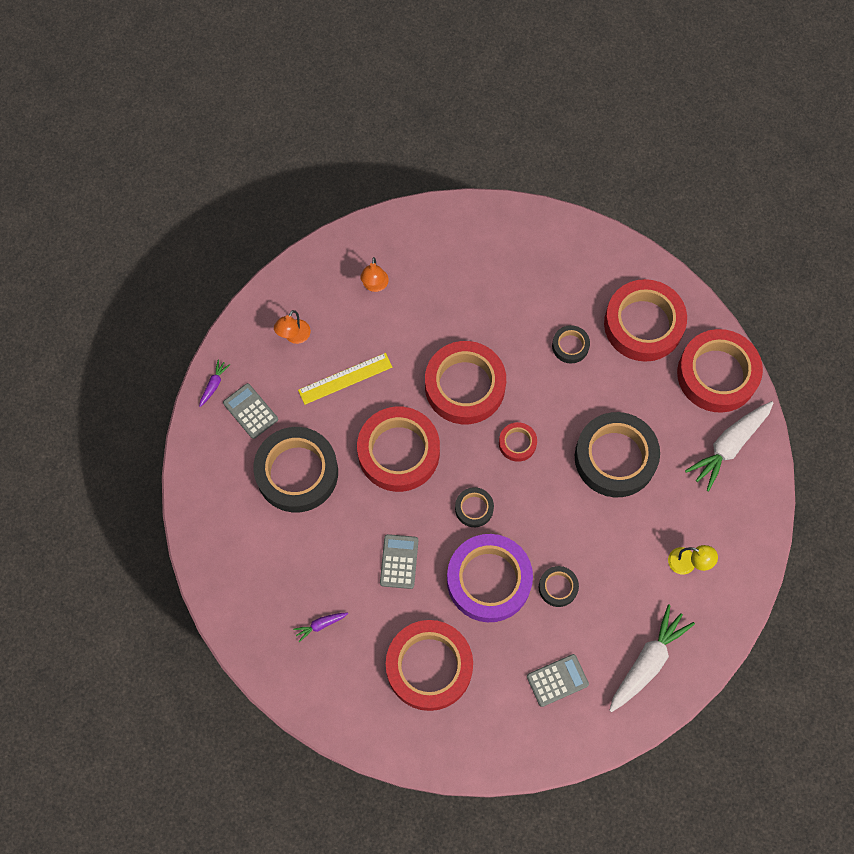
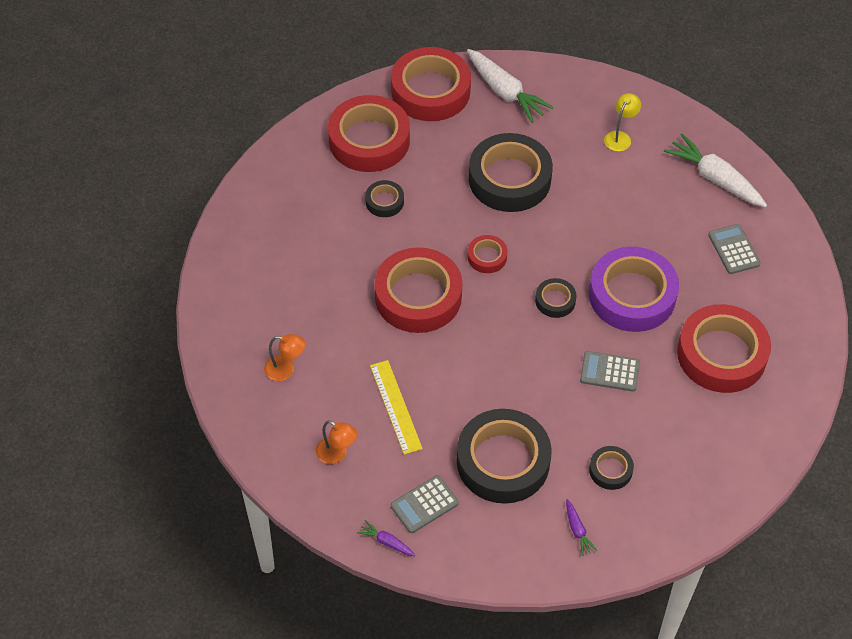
camera: 85 degrees left, 15 degrees down
(320, 625) = (677, 449): purple carrot -> purple carrot (577, 530)
(398, 452) = (487, 362): red tape -> none
(558, 587) = (641, 239): black tape -> black tape (610, 470)

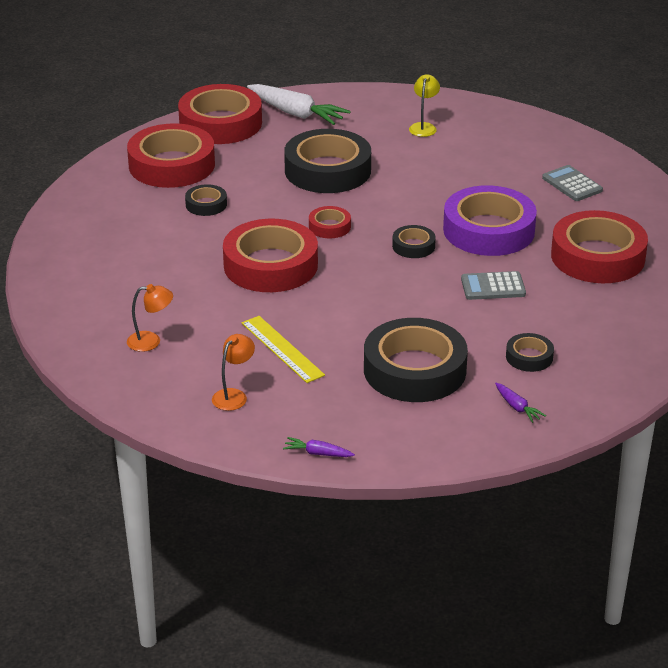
camera: 15 degrees left, 20 degrees down
(337, 454) = (234, 395): orange lamp -> orange lamp turned 75 degrees counterclockwise
(424, 504) = (346, 417): grey calculator -> none
(715, 178) = (529, 140): white carrot -> none

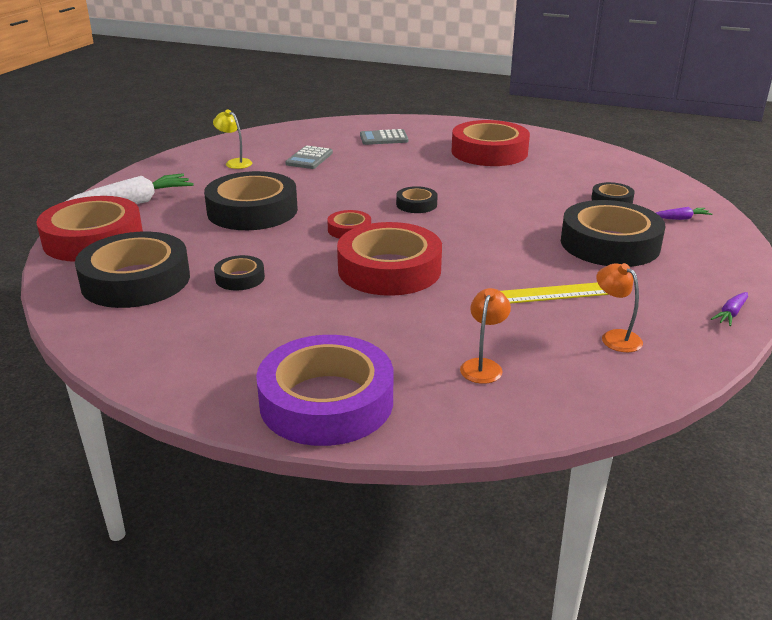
camera: 65 degrees left, 5 degrees down
(172, 165) = (136, 280): red tape -> black tape
(488, 230) = (419, 175): purple tape -> purple tape (326, 401)
(493, 287) = (503, 190): grey calculator -> grey calculator (309, 158)

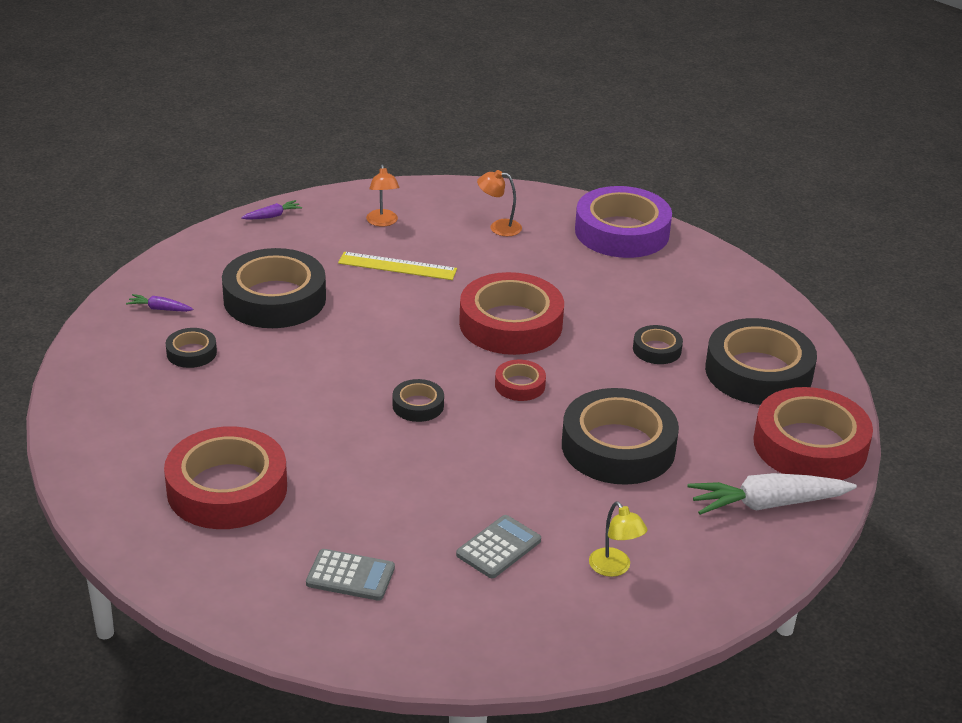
camera: 160 degrees left, 5 degrees up
(483, 366) = (498, 227): orange lamp -> orange lamp turned 60 degrees clockwise

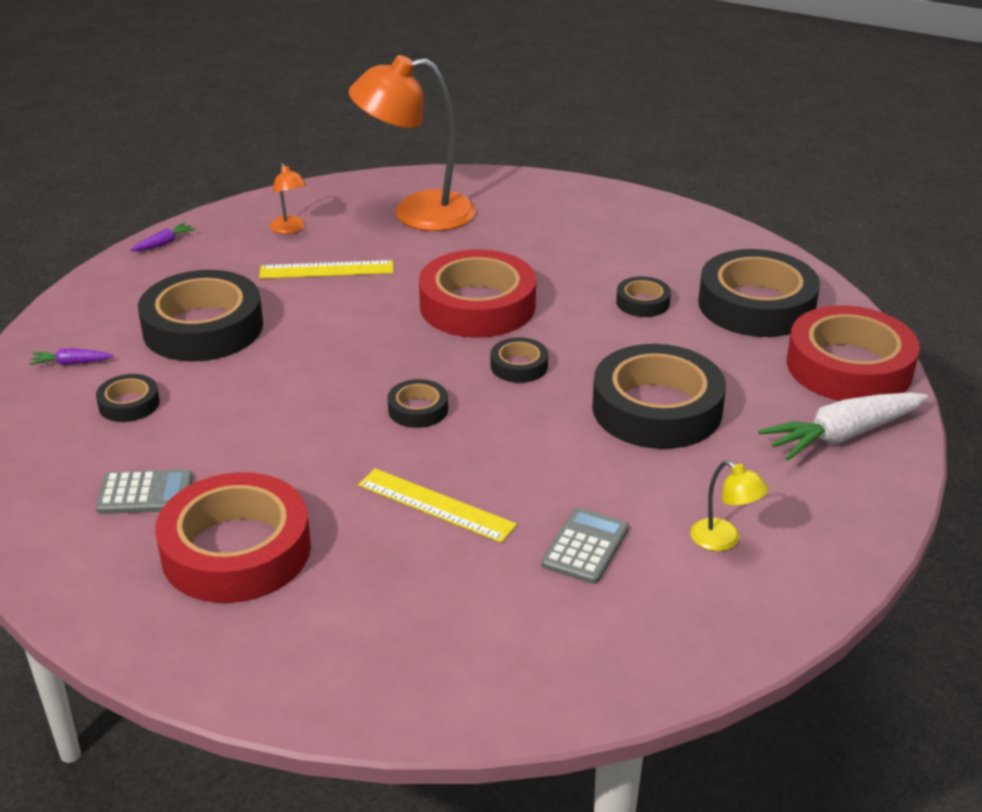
camera: 15 degrees left, 0 degrees up
(350, 576) = (431, 620): grey calculator -> grey calculator (145, 493)
(396, 487) = (436, 505): none -> yellow ruler
(498, 227) = (417, 213): orange lamp -> orange lamp, size x2.33
(520, 385) = (519, 366): red tape -> black tape
(622, 232) = (546, 196): purple tape -> none

